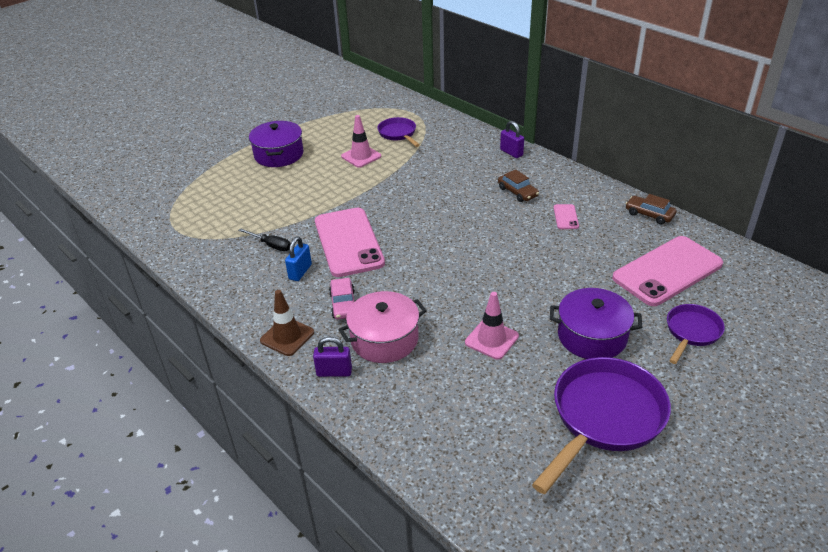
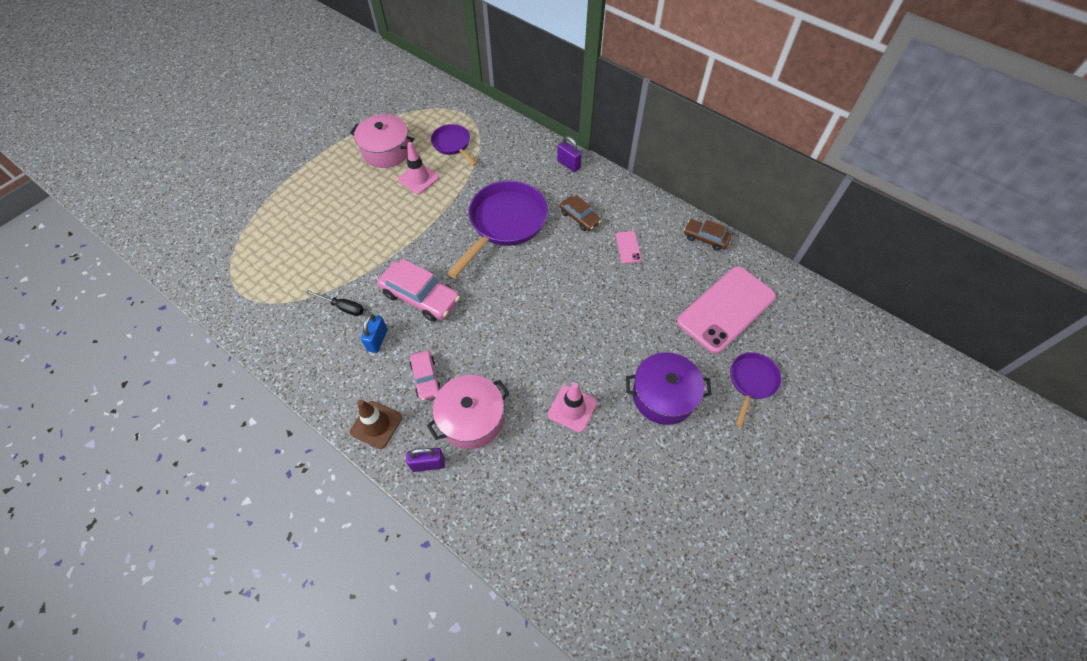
camera: 10 degrees left, 20 degrees up
(279, 155) = (332, 181): purple pot -> none
(334, 135) = (386, 151): none -> pink pot
(348, 242) = (420, 297): pink phone -> pink car
(604, 417) = (681, 490): purple pan -> purple pan (505, 223)

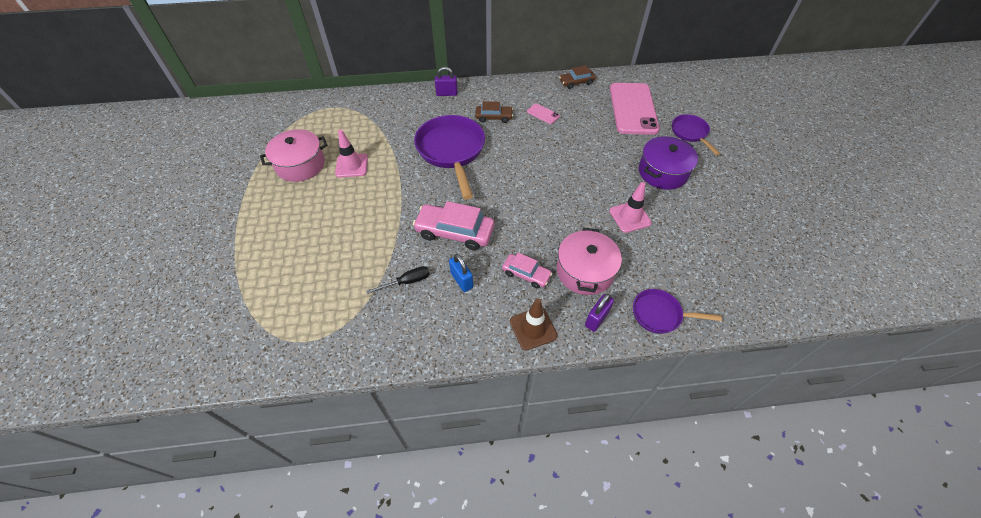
camera: 45 degrees left, 5 degrees down
(420, 297) = (455, 232): pink car -> pink car turned 150 degrees counterclockwise
(453, 145) = (349, 130): purple pan -> purple pan (660, 314)

